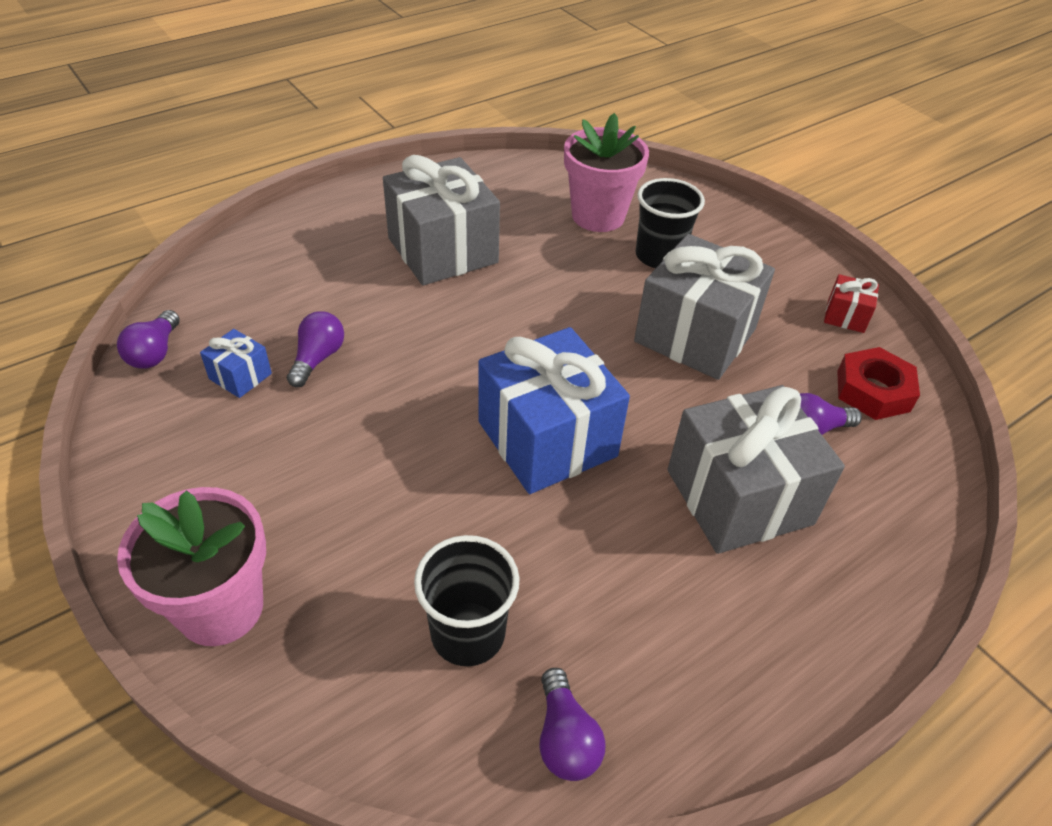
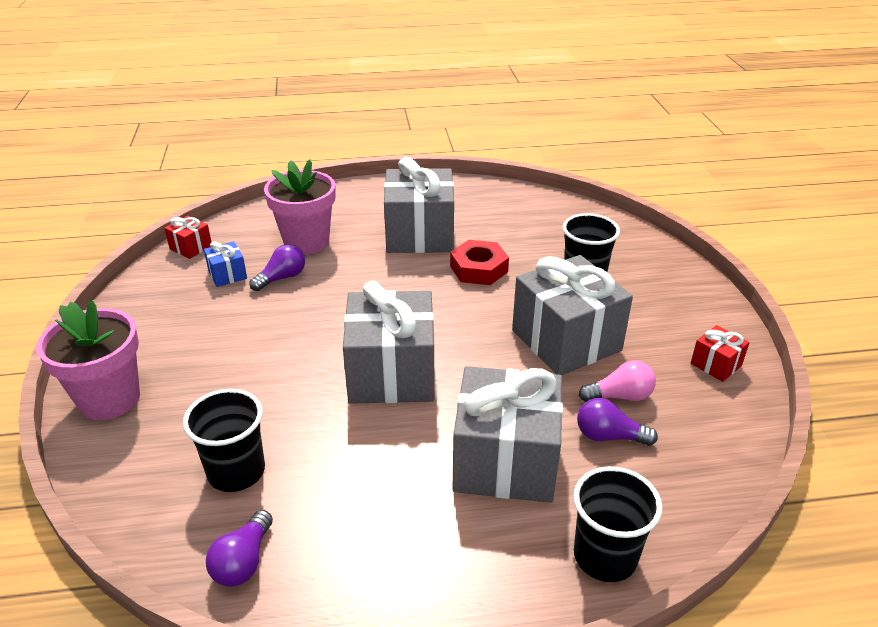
camera: 30 degrees right, 10 degrees down
(155, 352) = (191, 247): purple light bulb -> red gift
(547, 439) = (392, 373): blue gift -> grey gift
(598, 216) = (557, 240): pink flower pot -> pink flower pot (306, 242)
(789, 382) = (620, 396): none -> pink light bulb
(873, 391) = (693, 426): red nut -> red nut (478, 269)
(899, 560) = (605, 556): none -> black cup

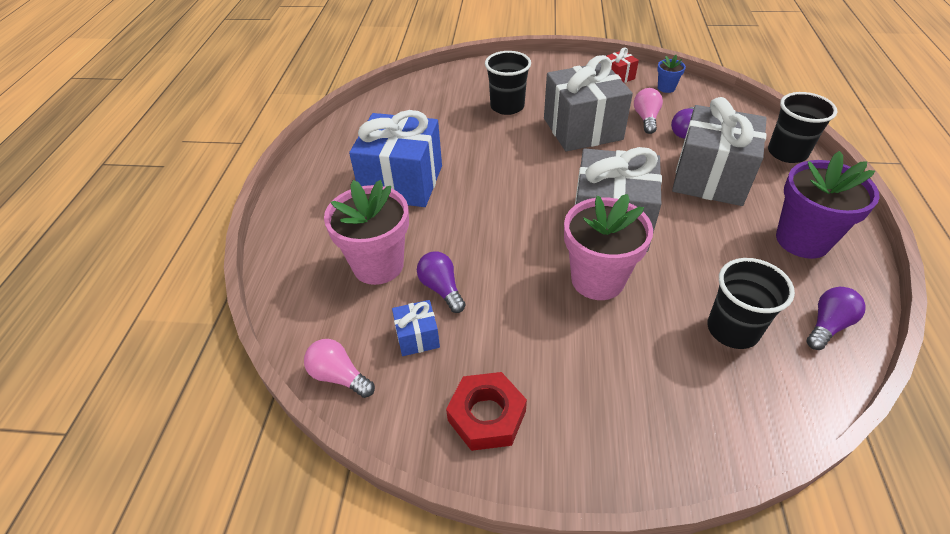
camera: 75 degrees left, 10 degrees up
(109, 399) = (631, 444): pink flower pot -> pink flower pot (597, 279)
(191, 247) = (339, 376): red gift -> pink light bulb
(243, 561) = (827, 325): purple light bulb -> purple light bulb turned 75 degrees counterclockwise
(396, 553) = (802, 240): none -> purple flower pot
(419, 234) = (402, 182): grey gift -> blue gift
(478, 269) = (474, 155): red nut -> red nut (487, 416)
(718, 415) = (666, 88): none -> blue flower pot

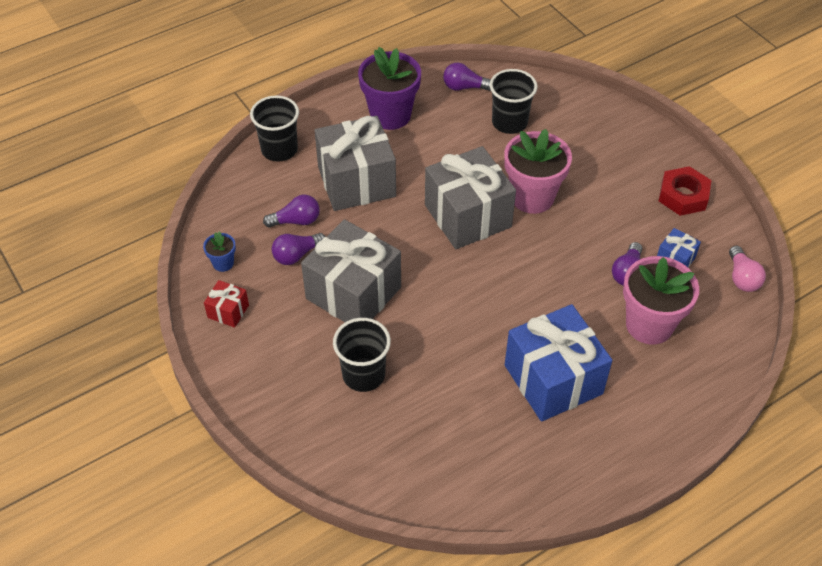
camera: 130 degrees left, 5 degrees up
(646, 119) = (296, 255): pink light bulb -> purple light bulb

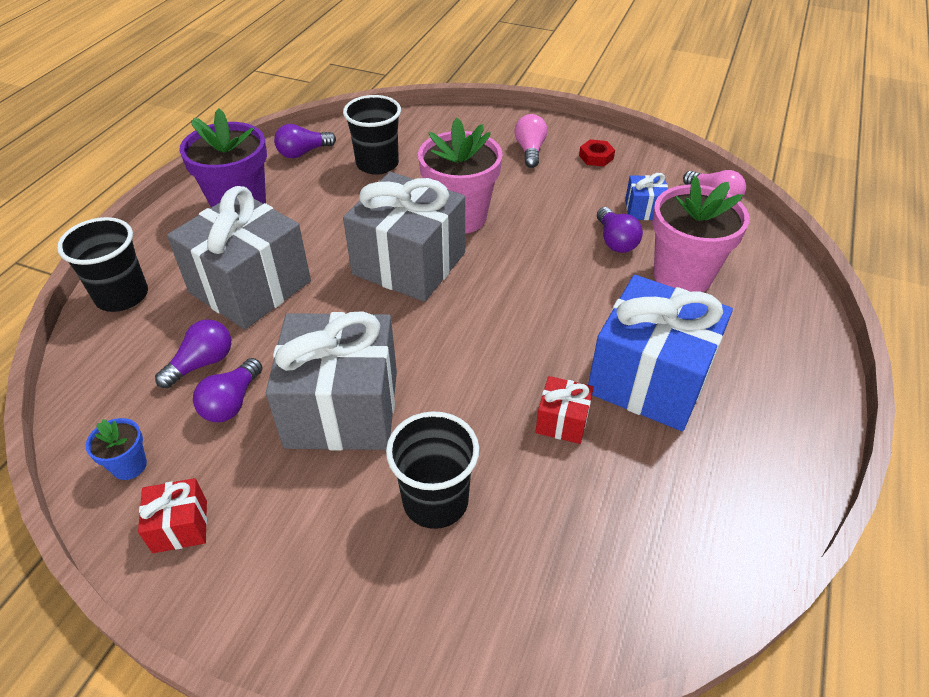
camera: 35 degrees left, 5 degrees down
(473, 373) = (562, 421): none -> red gift
(635, 165) = (530, 150): none -> pink light bulb
(683, 196) = (596, 157): red nut -> red nut, size x0.58

